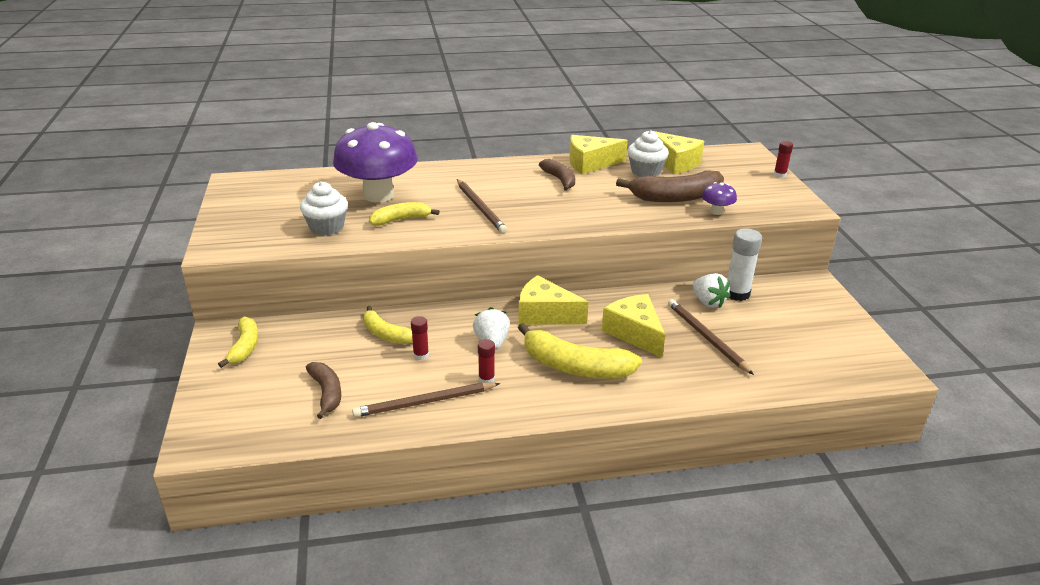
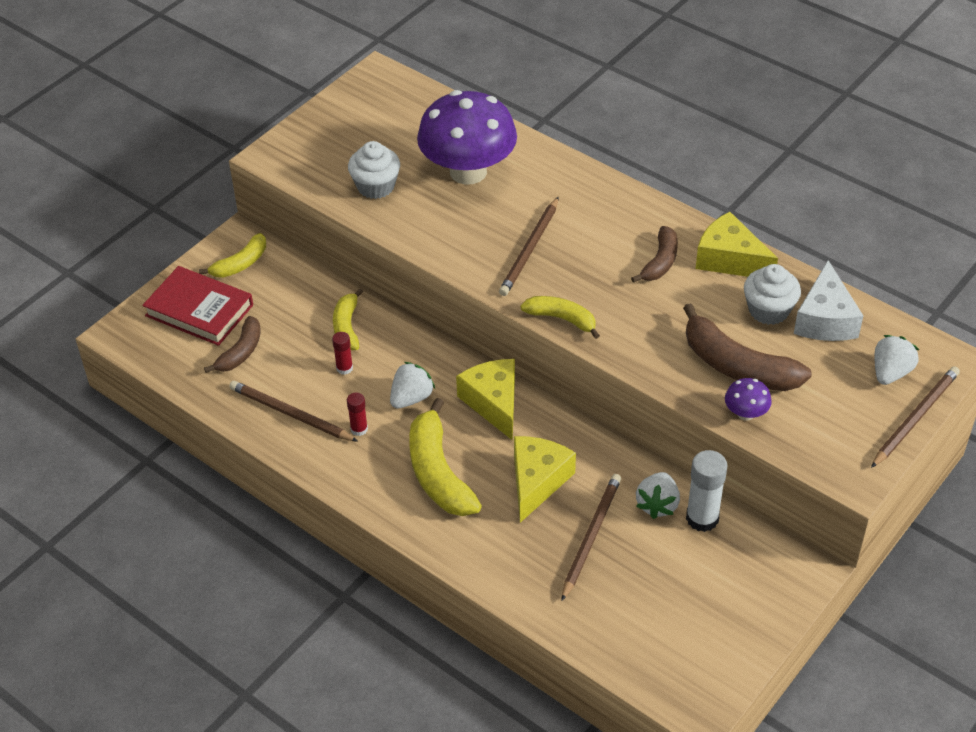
camera: 50 degrees right, 15 degrees up
(251, 390) = (199, 310): none -> red book
(401, 220) = (444, 218): yellow banana -> yellow banana (562, 319)
(675, 162) = (825, 319): yellow cheese -> white cheese
(738, 166) = (890, 372): none -> white strawberry
(780, 175) = (915, 418): red glue stick -> brown pencil

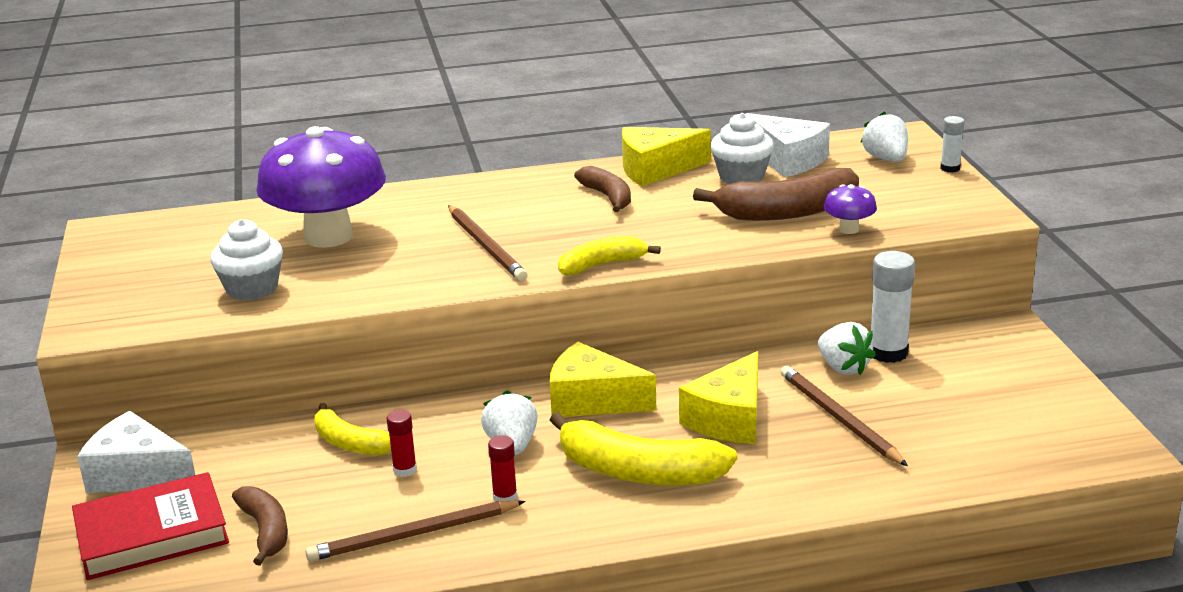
camera: 50 degrees left, 20 degrees down
(240, 264) = (137, 474): yellow banana -> white cheese
(537, 481) = (729, 419): yellow cheese -> yellow cheese turned 120 degrees counterclockwise
(915, 418) = (950, 168): brown pencil -> white glue stick

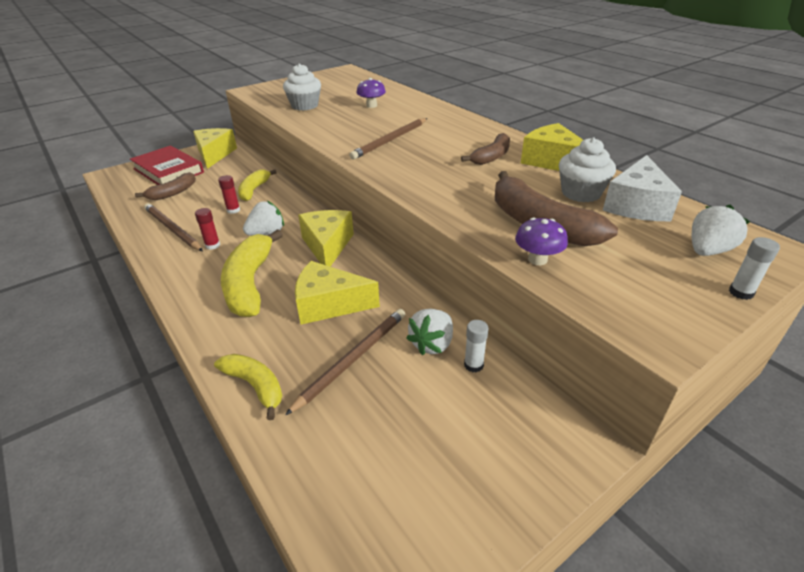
camera: 65 degrees right, 10 degrees up
(137, 474) = (214, 154): white cheese -> yellow cheese
(328, 236) = (371, 105): purple mushroom -> purple mushroom, size x0.41
(602, 265) = (391, 177): yellow banana -> yellow banana (255, 386)
(888, 353) = (473, 365): white glue stick -> white glue stick, size x0.55

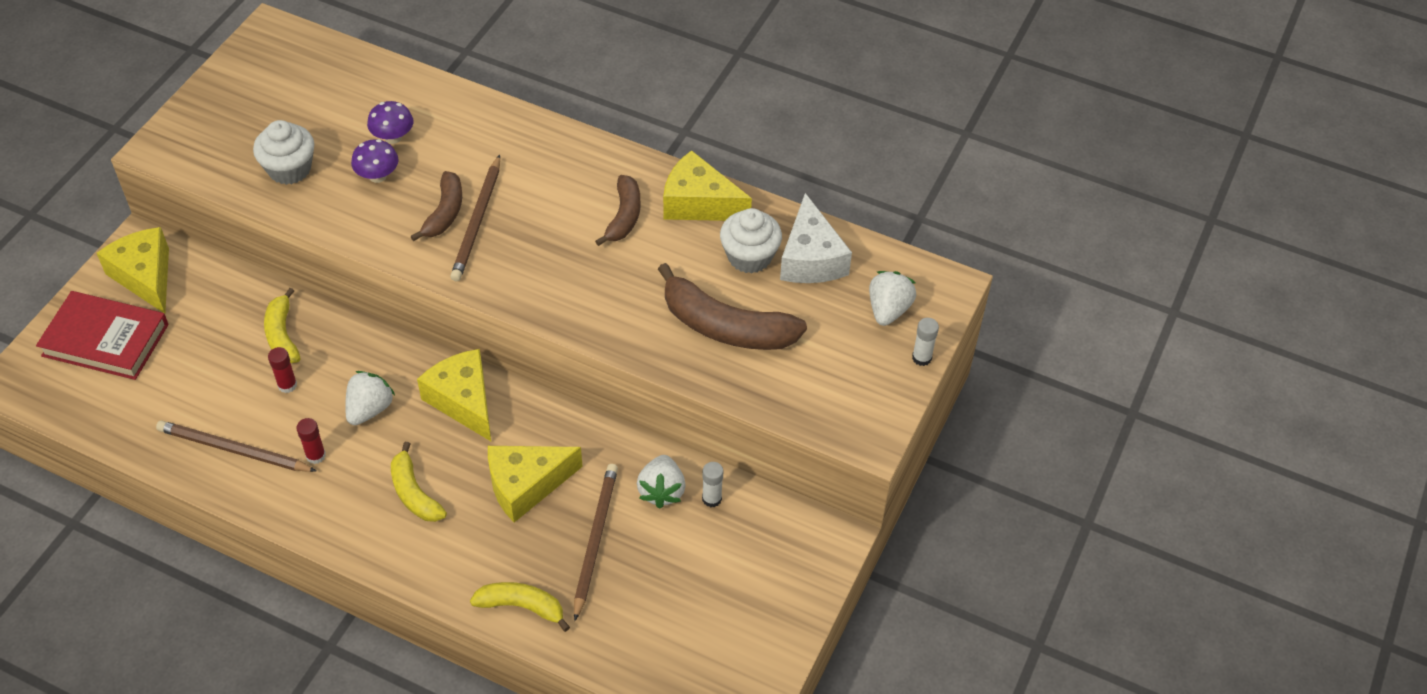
camera: 30 degrees left, 15 degrees up
(173, 193) = (163, 384): brown banana -> brown banana (444, 213)
(250, 283) = (414, 493): yellow banana -> yellow banana, size x0.60
(537, 259) = (743, 380): purple mushroom -> purple mushroom (378, 176)

